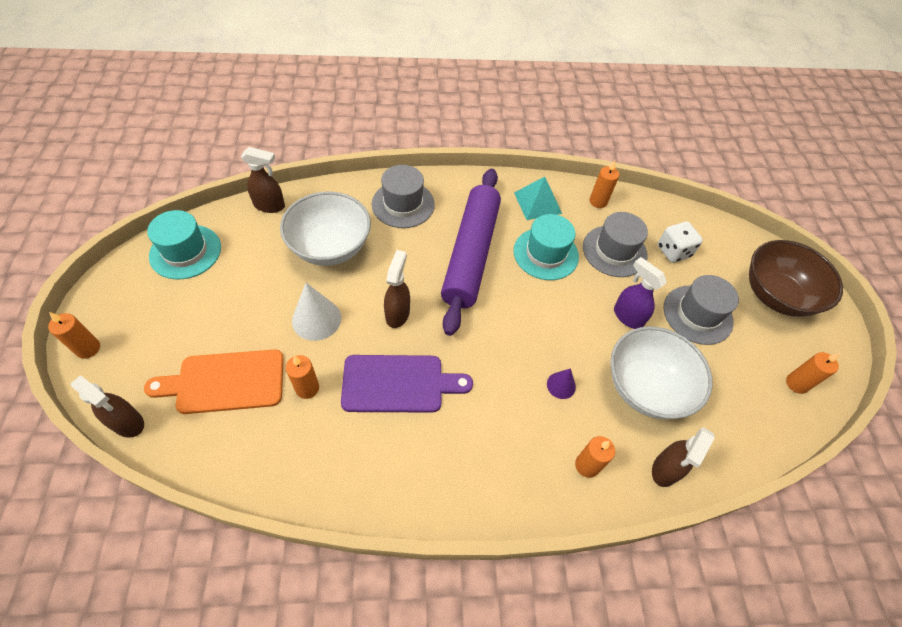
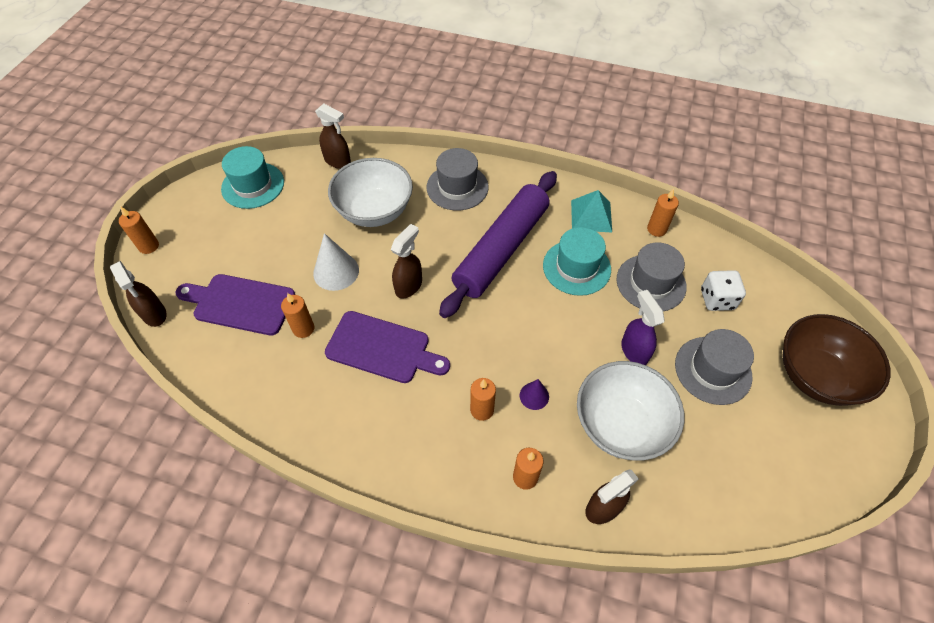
camera: 25 degrees right, 0 degrees up
(225, 382) = (240, 303): orange cutting board -> purple cutting board
(796, 383) = (793, 473): orange candle -> orange candle (482, 410)

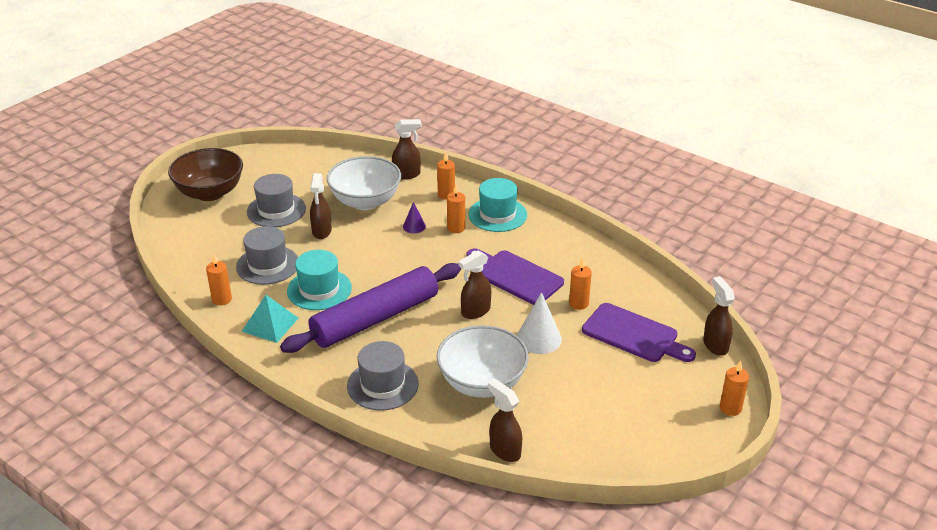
camera: 160 degrees left, 20 degrees down
(253, 185) = (612, 447): turquoise hat -> turquoise hat (497, 215)
(634, 351) = (322, 231): purple spray bottle -> brown spray bottle
(717, 299) = (227, 243): white dice -> none

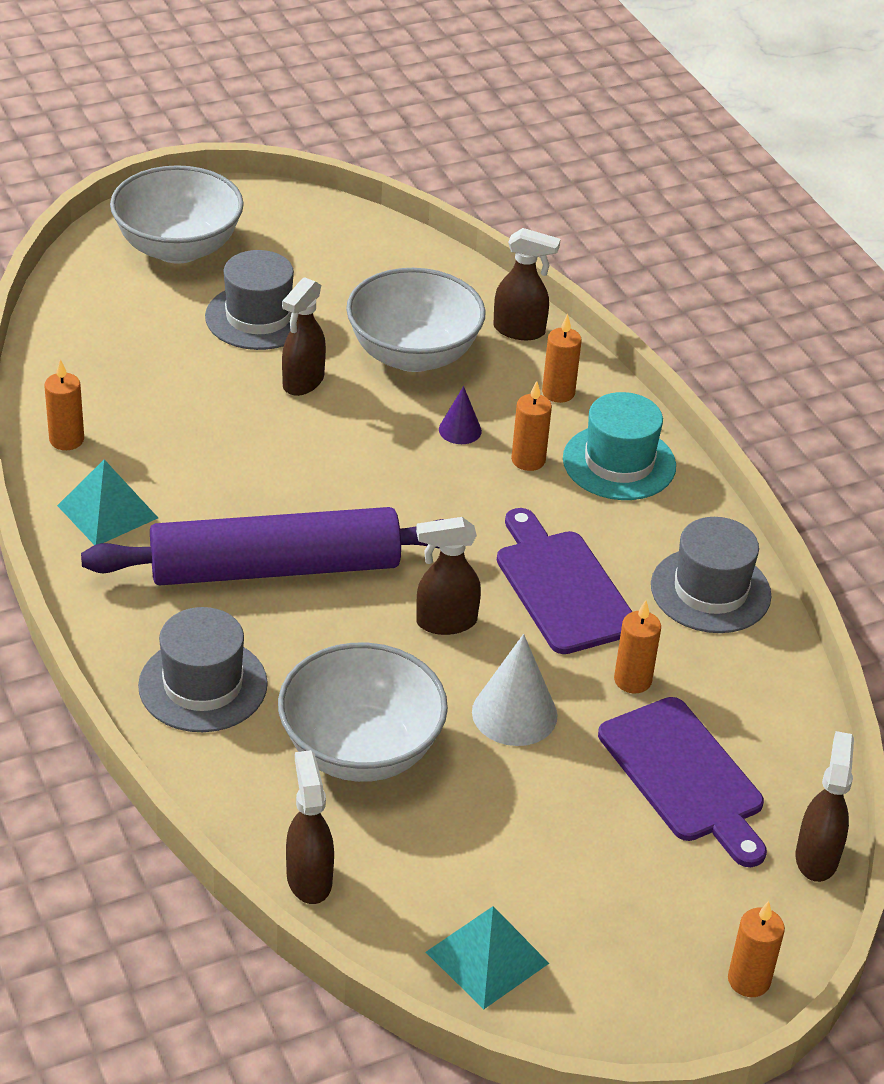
camera: 25 degrees right, 5 degrees up
(210, 193) = (178, 248): brown bowl -> white bowl
(267, 265) = (176, 408): grey hat -> grey hat (710, 590)
(319, 289) = (225, 482): turquoise hat -> none
(613, 449) = (487, 957): none -> turquoise pyramid

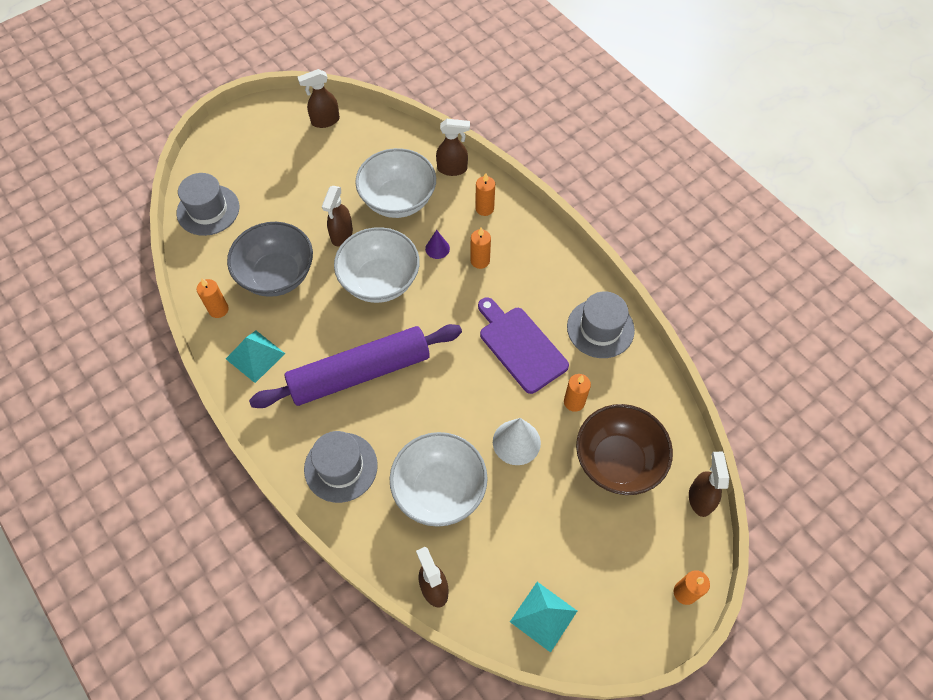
camera: 10 degrees left, 20 degrees up
(178, 248) = (246, 153): white bowl -> white bowl (380, 281)
(178, 414) = (277, 275): none -> grey bowl
(258, 317) = (305, 194): grey hat -> grey hat (208, 210)
(445, 622) = (463, 387): brown spray bottle -> brown spray bottle (325, 121)
(619, 462) = (529, 250): turquoise hat -> none
(684, 776) = (617, 461): purple cutting board -> brown bowl

